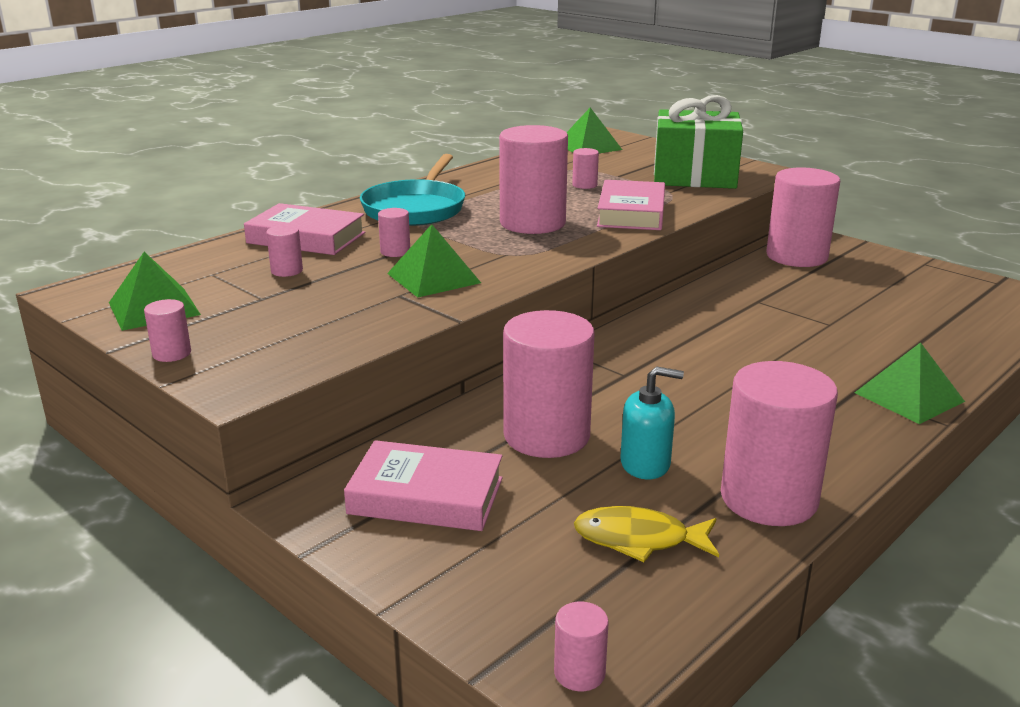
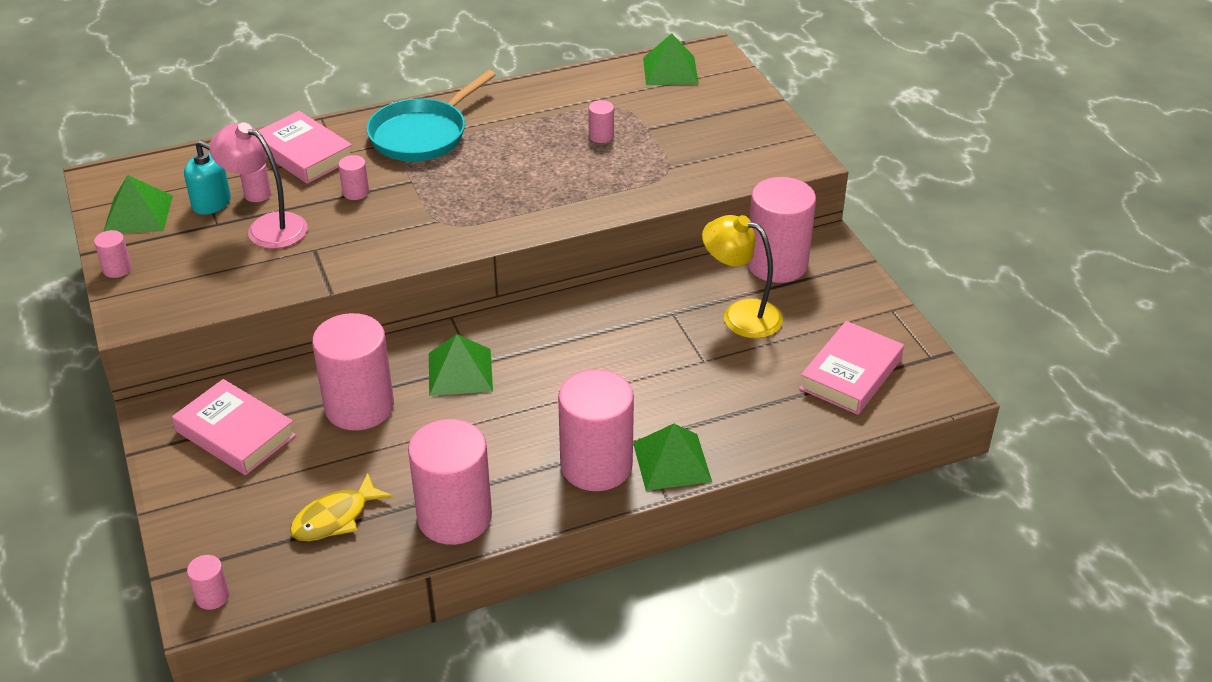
camera: 25 degrees right, 15 degrees up
(325, 290) = (267, 227): none -> pink lamp
(433, 278) = (355, 235): green pyramid -> green pyramid (460, 372)
(532, 223) = (499, 183): pink cylinder -> pink cylinder (596, 465)
(631, 213) = (599, 192): pink book -> pink book (851, 374)
(638, 539) = (335, 518): yellow fish -> yellow fish turned 75 degrees counterclockwise
(645, 464) = (402, 457): turquoise soap dispenser -> turquoise soap dispenser (212, 203)
(694, 176) = (719, 148): green gift -> none
(815, 291) = (740, 315): none -> yellow lamp

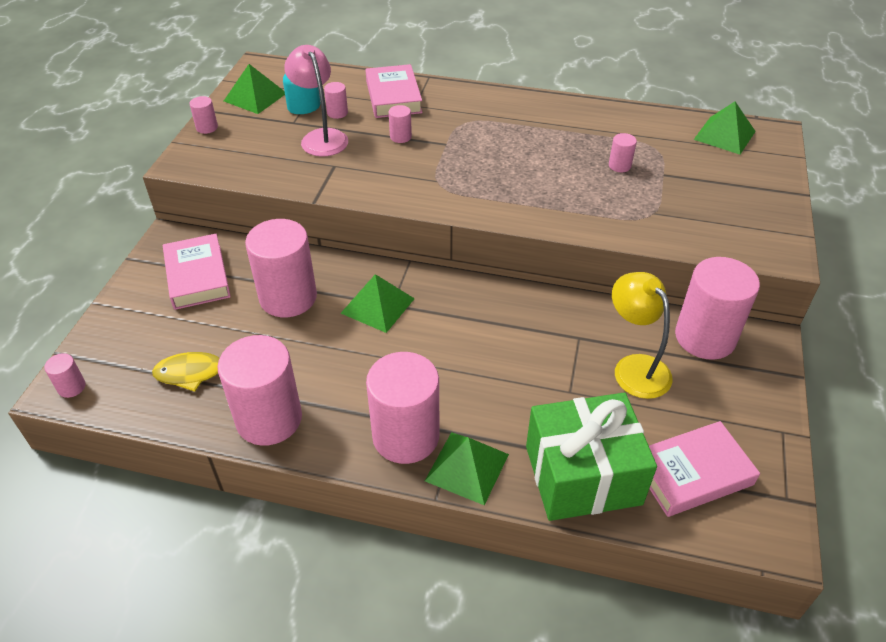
camera: 35 degrees right, 5 degrees up
(423, 134) = (486, 113): turquoise pan -> none
(769, 418) = (582, 475): none -> green gift

